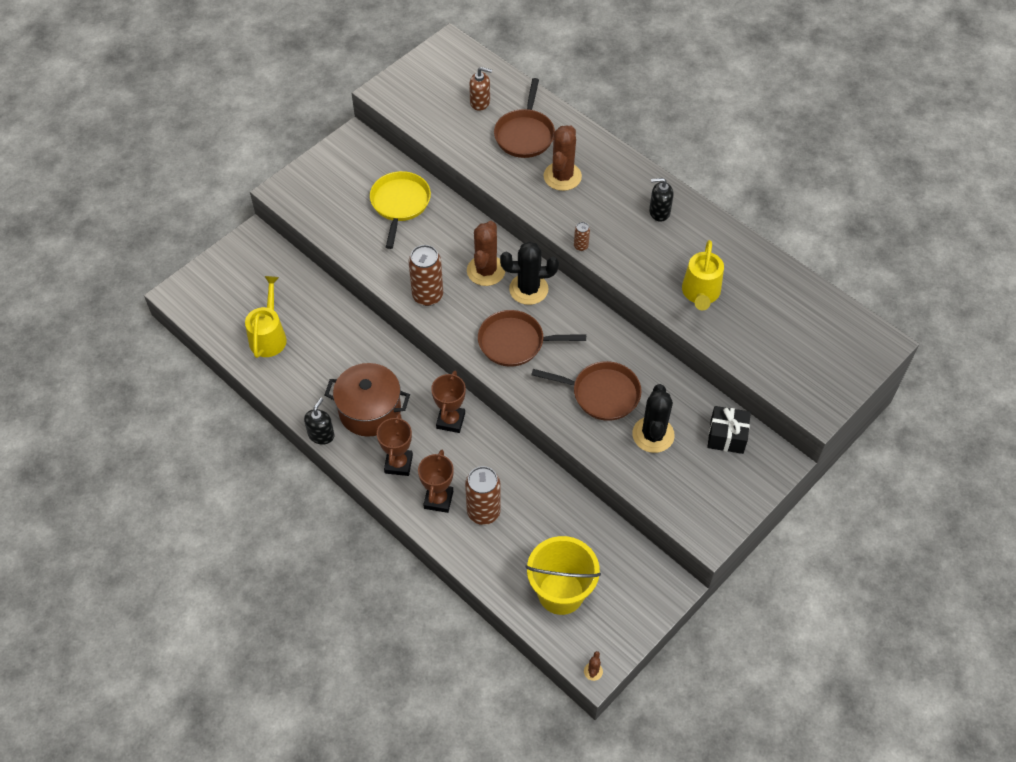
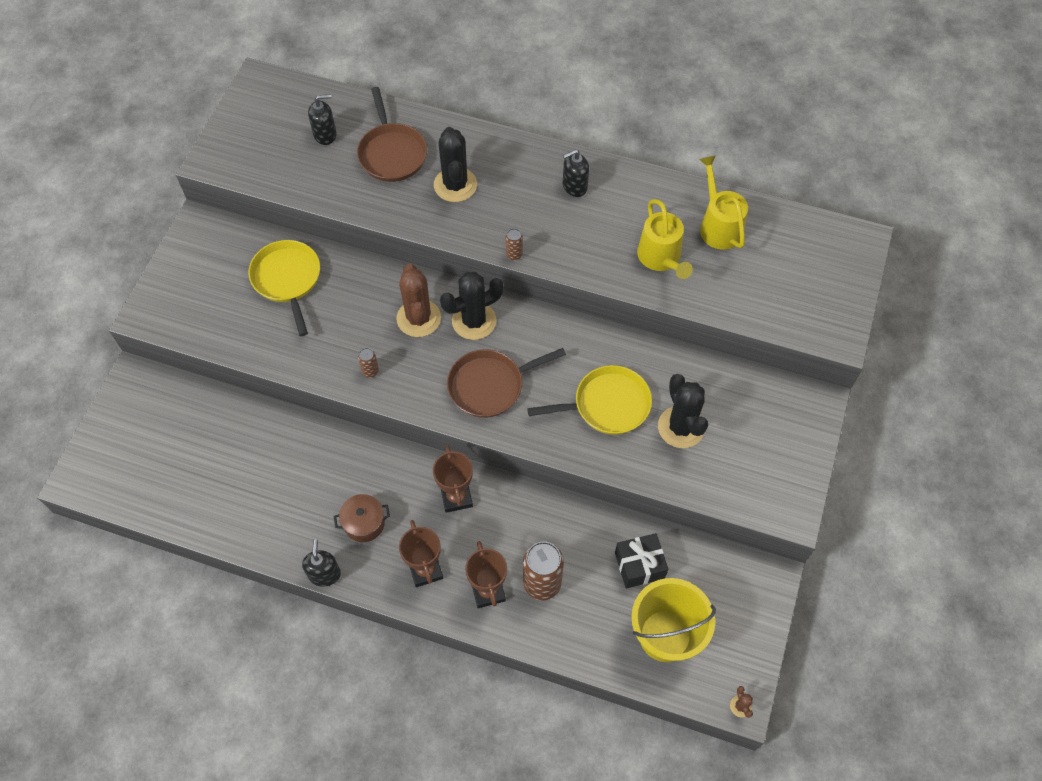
camera: 25 degrees left, 5 degrees up
(269, 336) = (208, 485): yellow watering can -> yellow watering can (718, 225)
(370, 410) = (364, 523): brown pot -> brown pot, size x0.57
(427, 296) = (370, 371): brown can -> brown can, size x0.47
(480, 102) = (325, 134): brown soap dispenser -> black soap dispenser
(562, 176) = (455, 185): brown cactus -> black cactus
(601, 394) = (607, 405): brown pan -> yellow pan
(726, 436) = (752, 398): black gift -> black gift (639, 565)

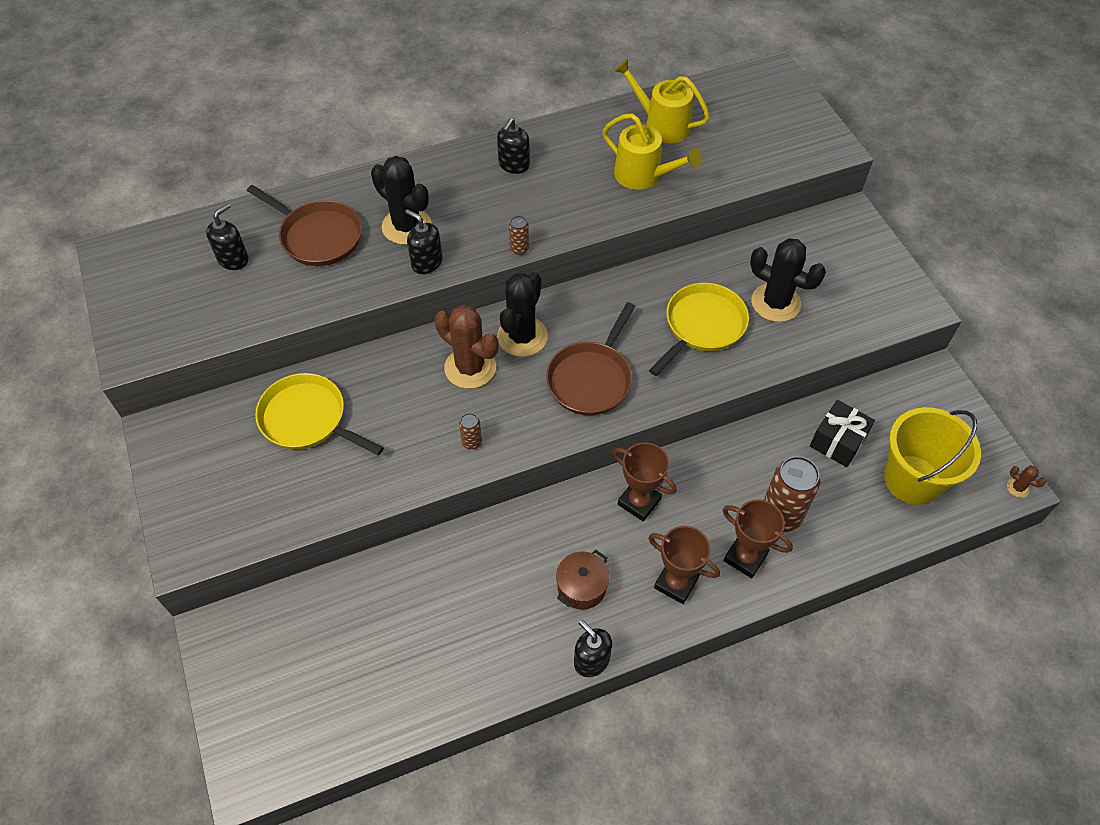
camera: 40 degrees left, 5 degrees down
(443, 221) = (426, 262): none -> black soap dispenser

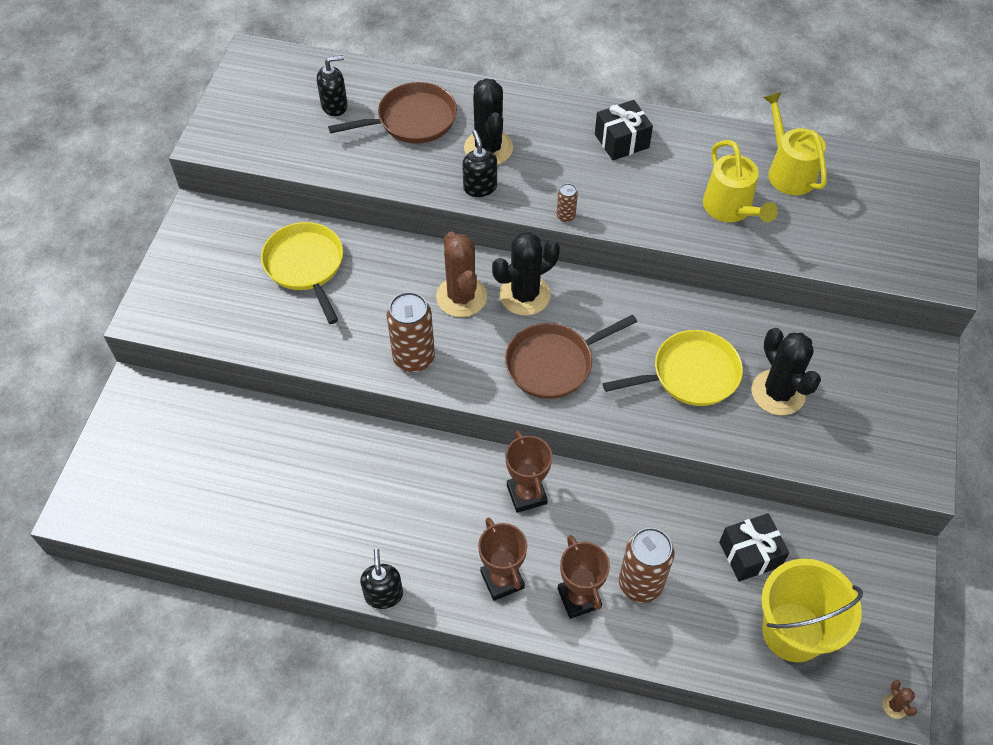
camera: 35 degrees right, 0 degrees up
(318, 236) = (412, 120): brown pan -> brown pan turned 90 degrees counterclockwise
(472, 442) = (414, 358): brown can -> brown can, size x2.13
(514, 165) = (621, 141): black soap dispenser -> black gift
(581, 587) = (423, 532): brown pot -> none

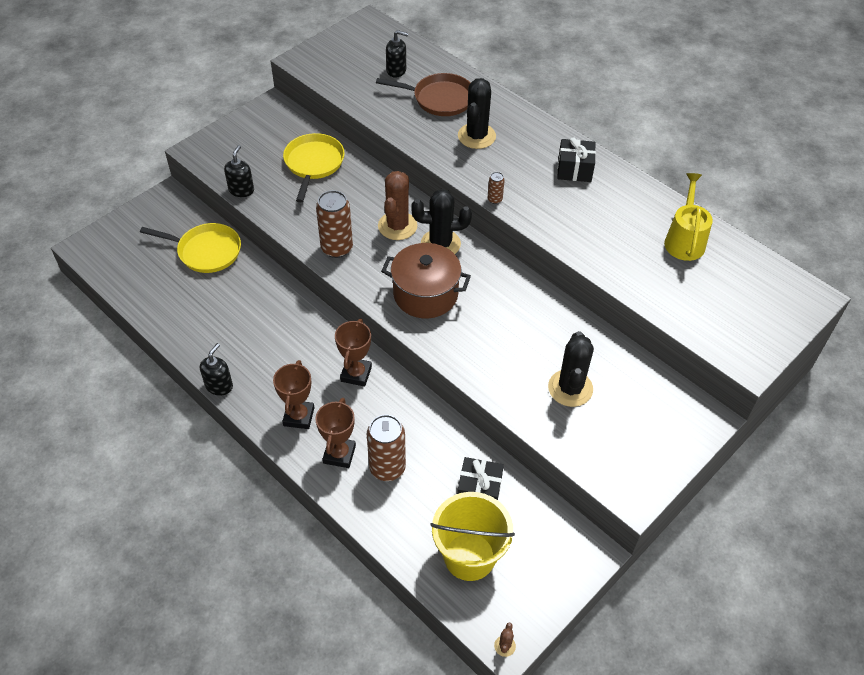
camera: 30 degrees right, 5 degrees down
(480, 187) = (451, 157): black soap dispenser -> black soap dispenser (241, 190)
(553, 363) = (425, 294): brown pan -> brown pot
(690, 374) = (515, 346): yellow pan -> yellow pan (206, 251)
(731, 209) = (619, 246): yellow watering can -> none

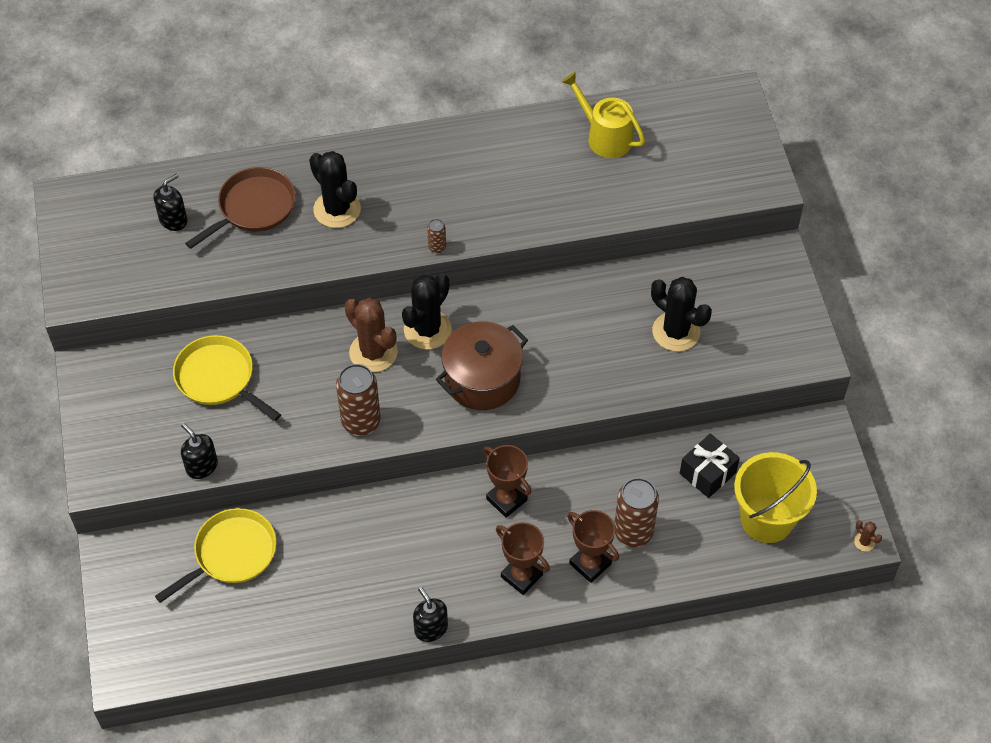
camera: 55 degrees left, 5 degrees up
(574, 170) = (451, 160): black gift -> none

